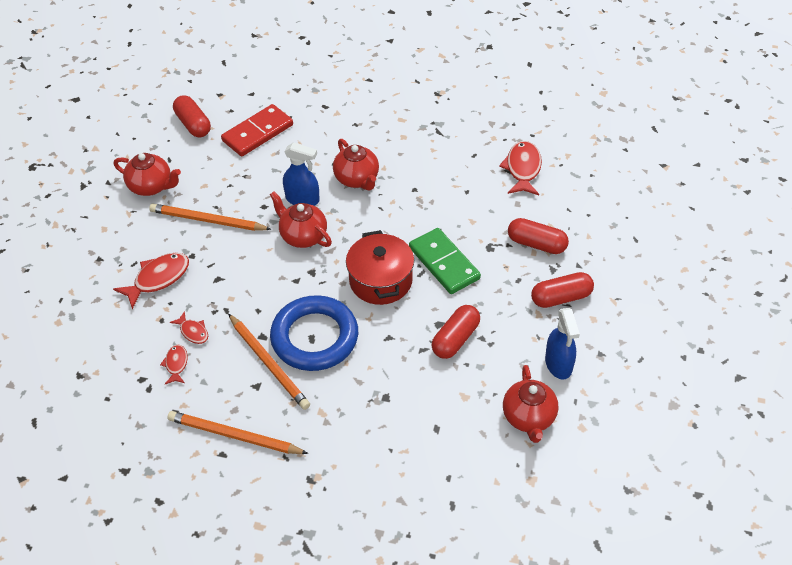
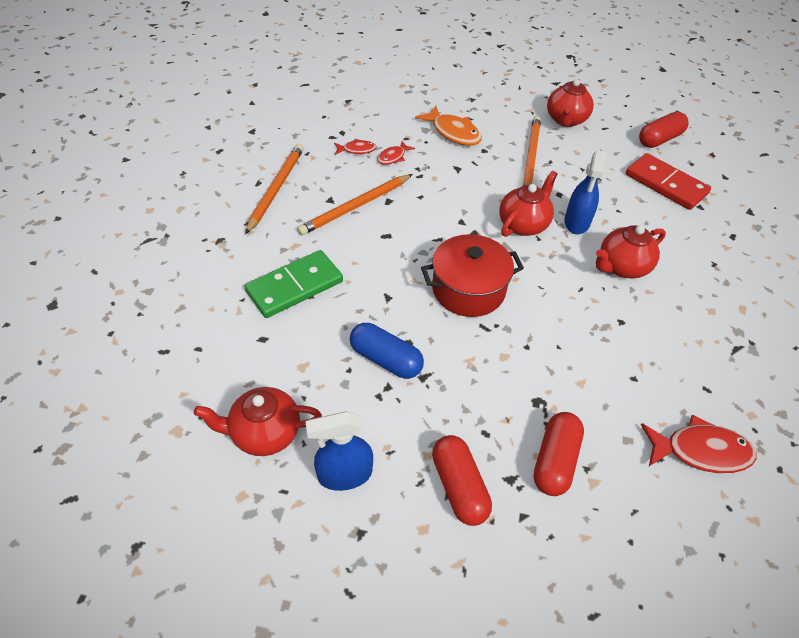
camera: 85 degrees right, 0 degrees up
(158, 279) = (453, 132): red fish -> orange fish
(314, 337) = (387, 238): blue ring -> none
(444, 263) = (503, 350): green domino -> green domino (294, 286)
(455, 339) = (385, 359): red capsule -> blue capsule

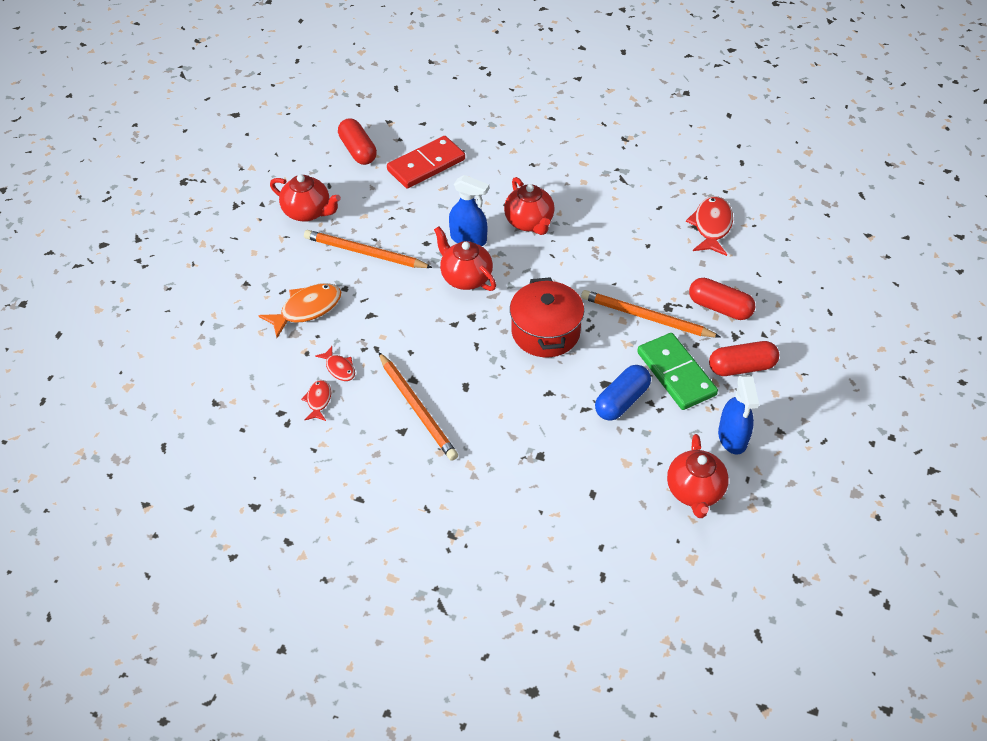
camera: 80 degrees left, 0 degrees up
(276, 189) = (374, 481): orange pencil -> orange pencil (646, 317)
(294, 286) = (528, 466): green domino -> green domino (676, 374)

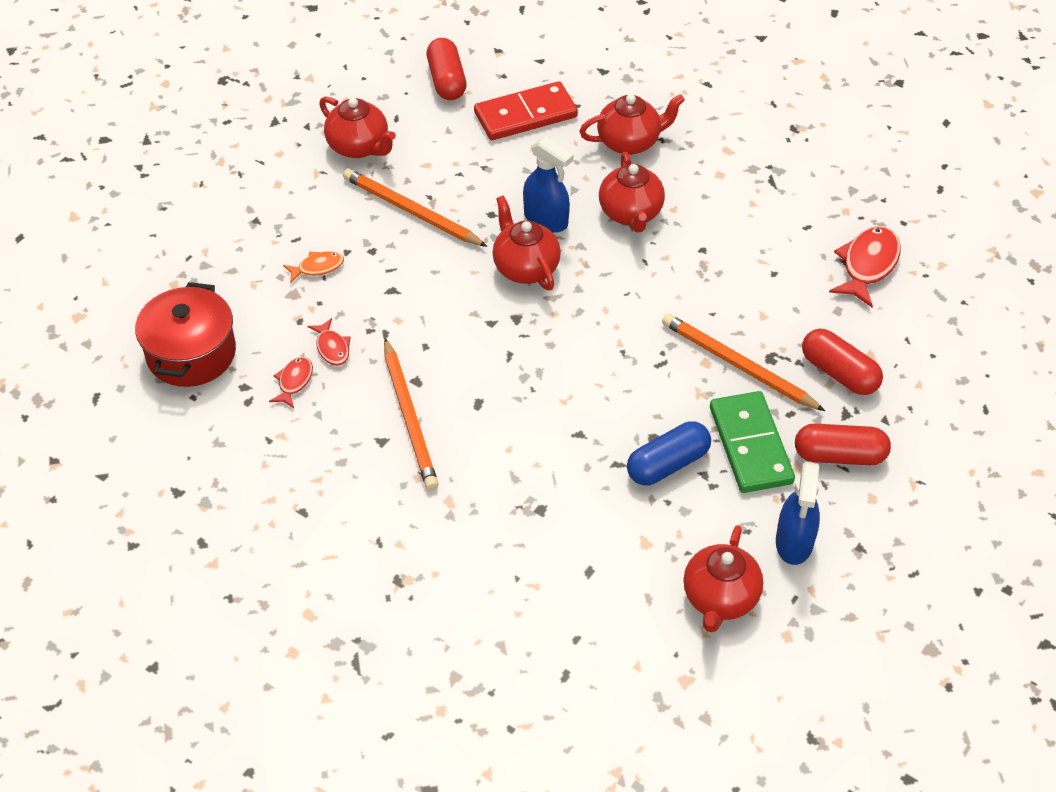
camera: 15 degrees right, 0 degrees up
(307, 309) = (317, 267): orange fish -> orange fish, size x0.56
(510, 170) = (629, 142): none -> red teapot
(545, 332) = (602, 357): red pot -> red pot (191, 353)

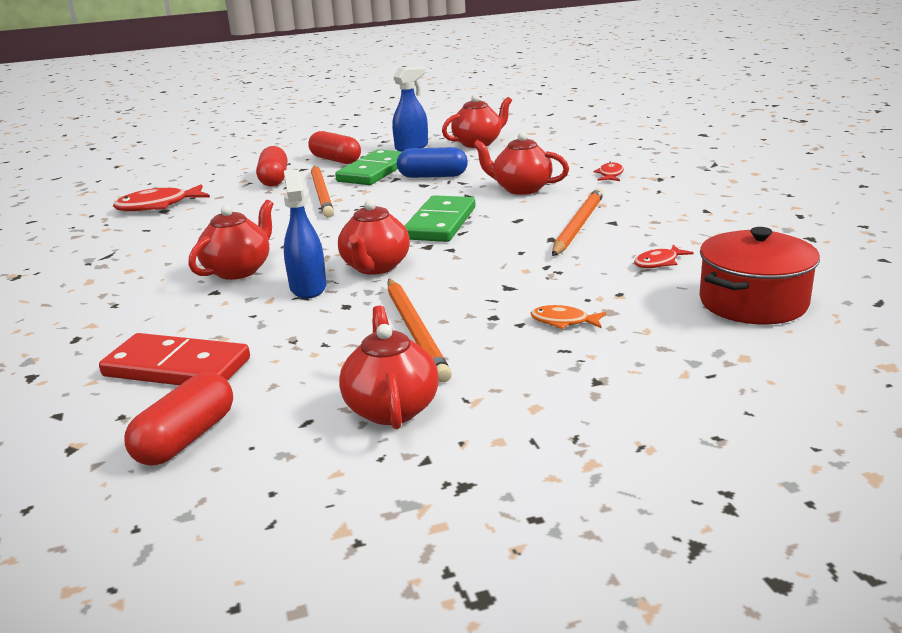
camera: 140 degrees left, 25 degrees down
(332, 348) = (604, 271): red fish -> red fish (610, 175)
(546, 362) = (440, 223): none -> green domino
(629, 142) = (140, 312): red teapot -> red teapot (521, 189)

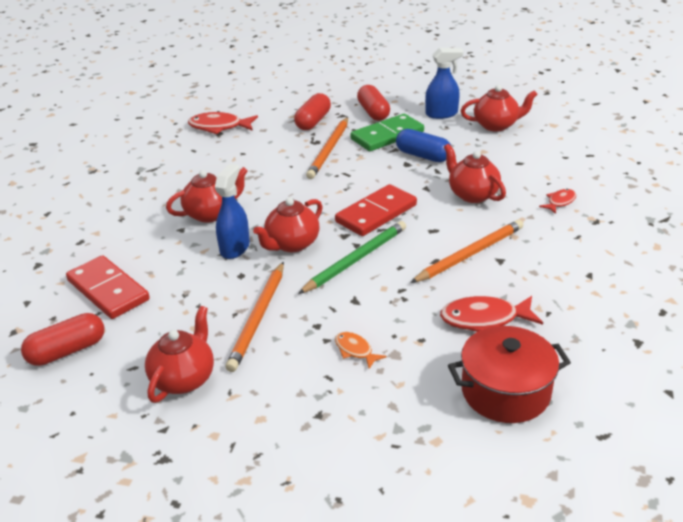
camera: 30 degrees right, 10 degrees up
(440, 223) = (376, 213): green domino -> red domino
(465, 259) = (355, 259): none -> green pencil
(659, 262) = (484, 319): red fish -> red fish, size x1.78

